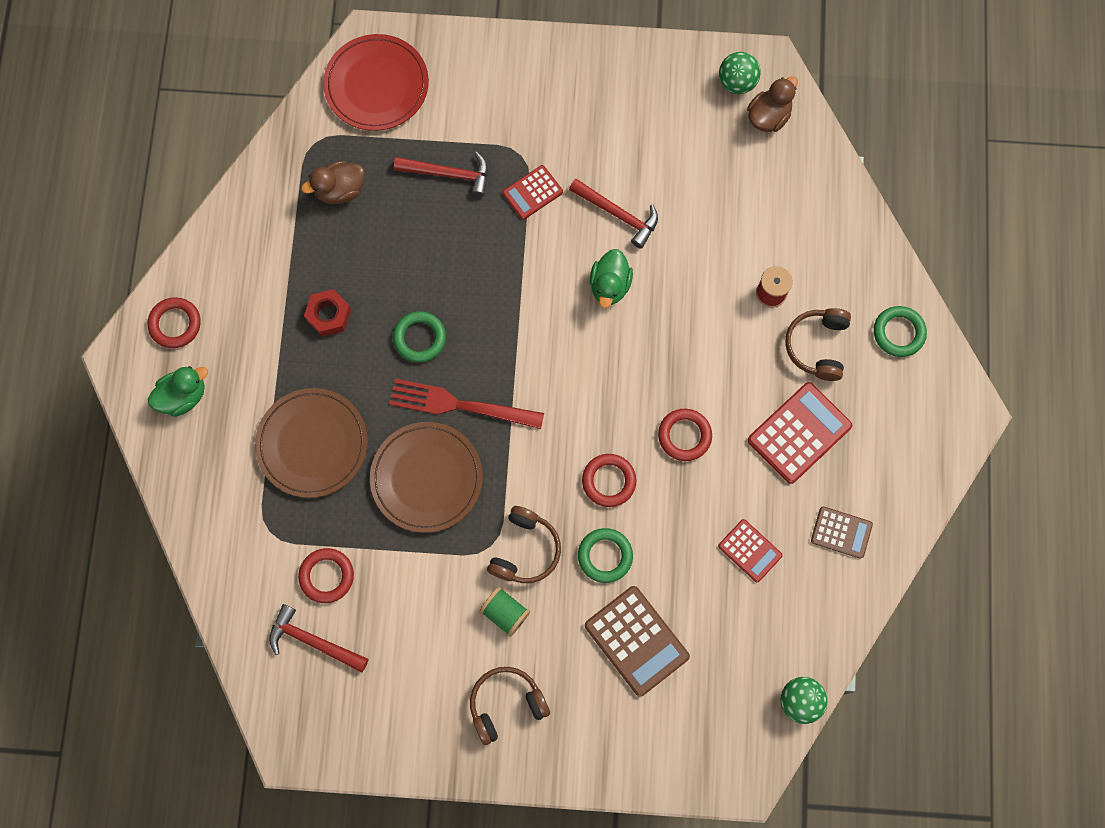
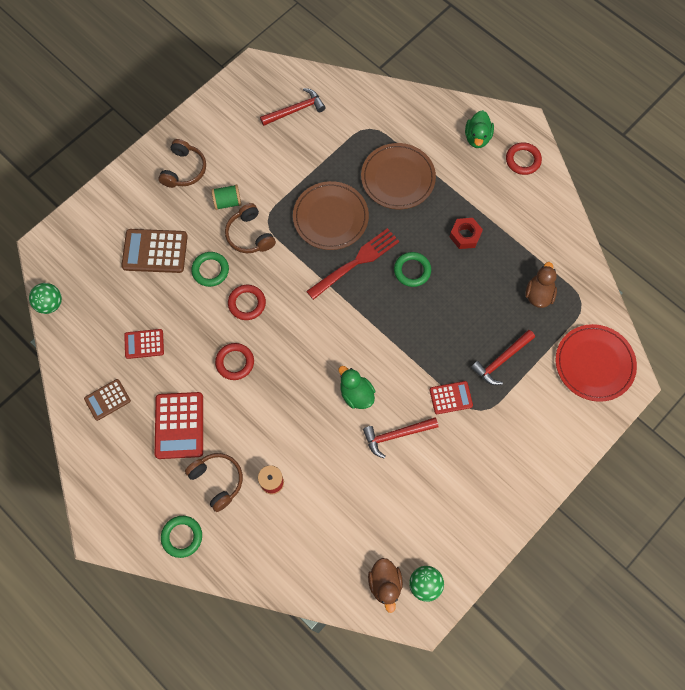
camera: 130 degrees right, 5 degrees down
(326, 576) = (322, 137): red ring -> none
(532, 193) = (451, 397): red calculator -> red calculator turned 75 degrees clockwise

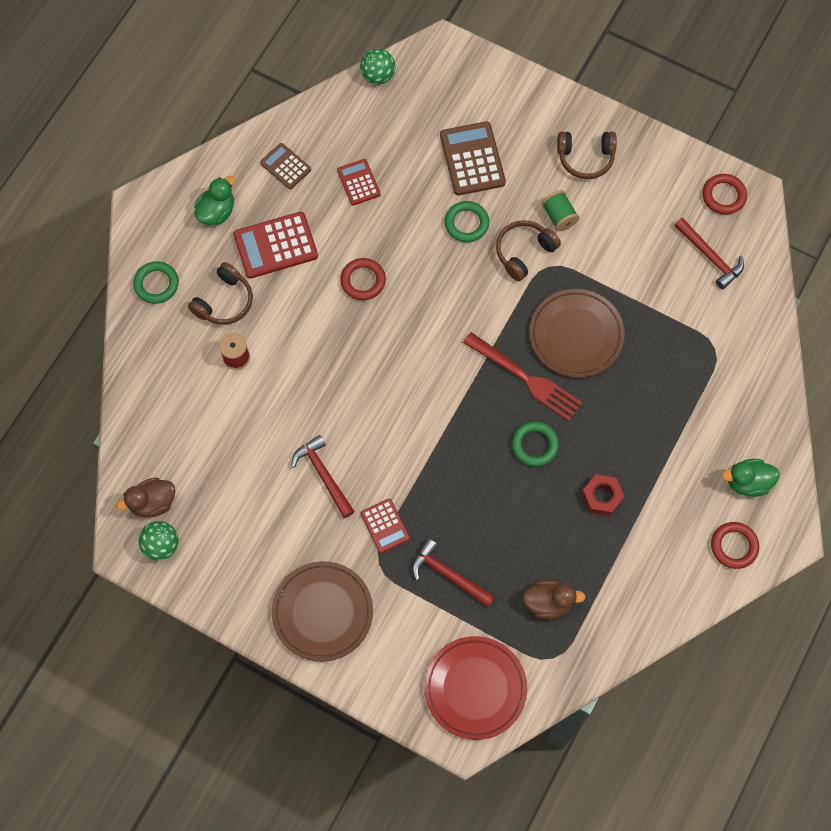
camera: 75 degrees right, 0 degrees up
(247, 303) = (437, 273): red ring -> red ring (723, 196)
(356, 394) = (360, 419): green duck -> green duck (217, 212)
(398, 178) = (655, 399): brown plate -> brown plate (322, 612)

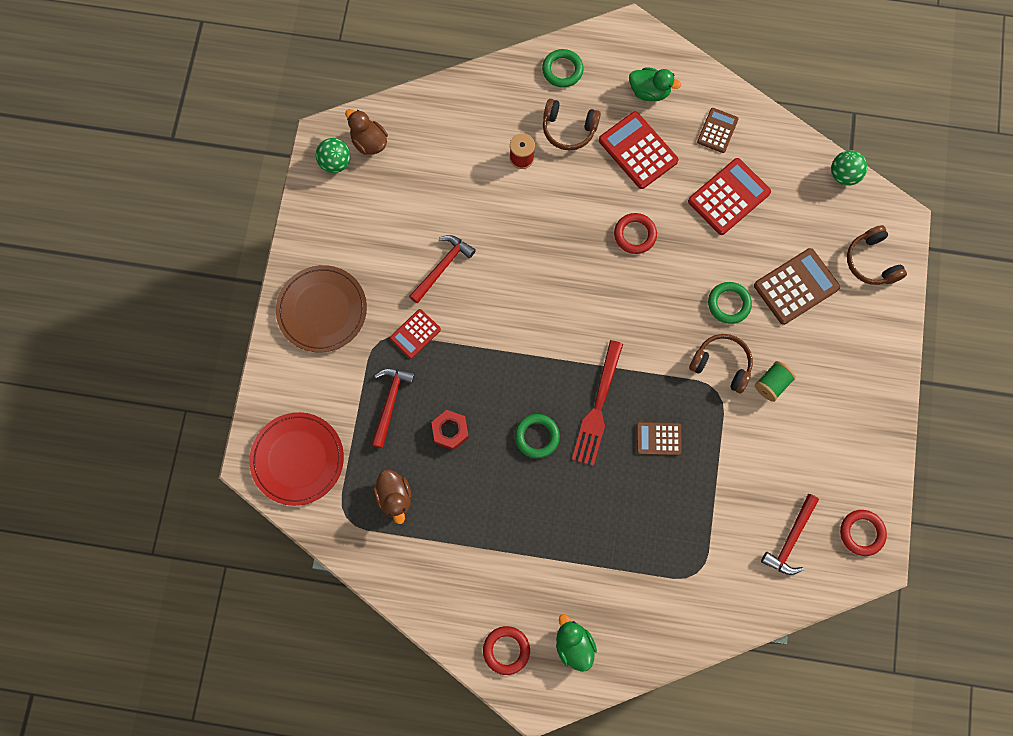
camera: 70 degrees right, 5 degrees up
(358, 182) = (728, 197): red calculator -> red calculator, size x1.67
(576, 335) = (658, 438): brown plate -> brown calculator
(585, 158) = (843, 389): brown headphones -> brown headphones (871, 261)
(602, 497) = (509, 513): red nut -> red nut (450, 431)

